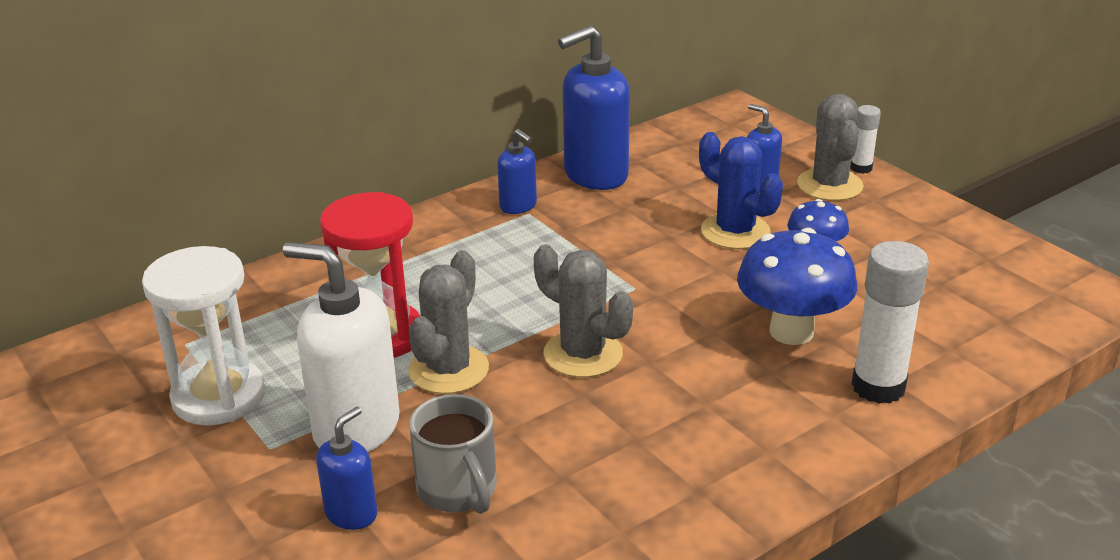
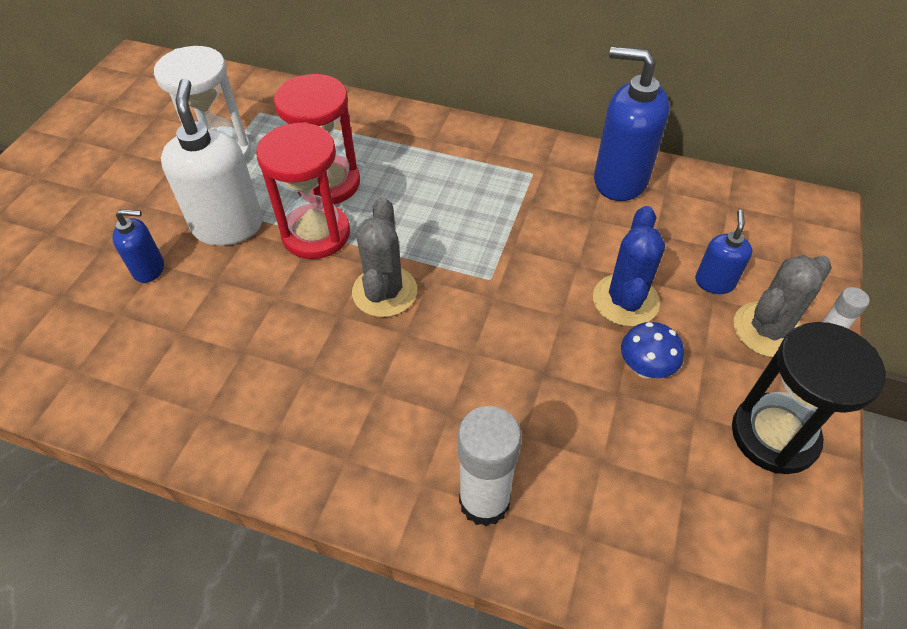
camera: 55 degrees right, 20 degrees up
(448, 369) = (316, 234): grey cactus -> red hourglass
(458, 490) = (198, 305): grey mug -> none
(518, 206) = (535, 163): blue soap dispenser -> none
(791, 331) = (514, 404): blue mushroom -> none
(927, 227) = (774, 435): none -> black hourglass

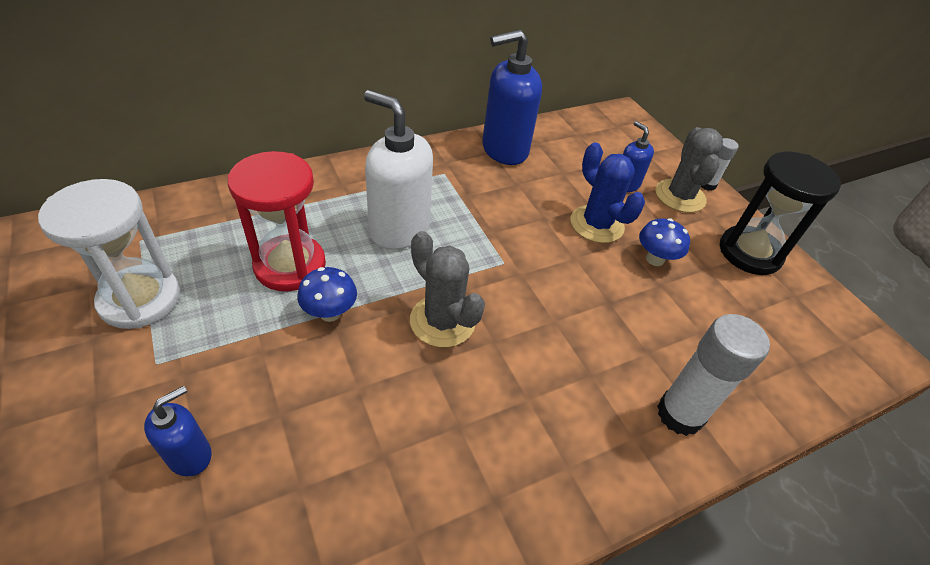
camera: 50 degrees left, 5 degrees down
(228, 226) = (233, 358): white soap dispenser -> white soap dispenser (399, 229)
(316, 234) = (330, 313): red hourglass -> blue mushroom

